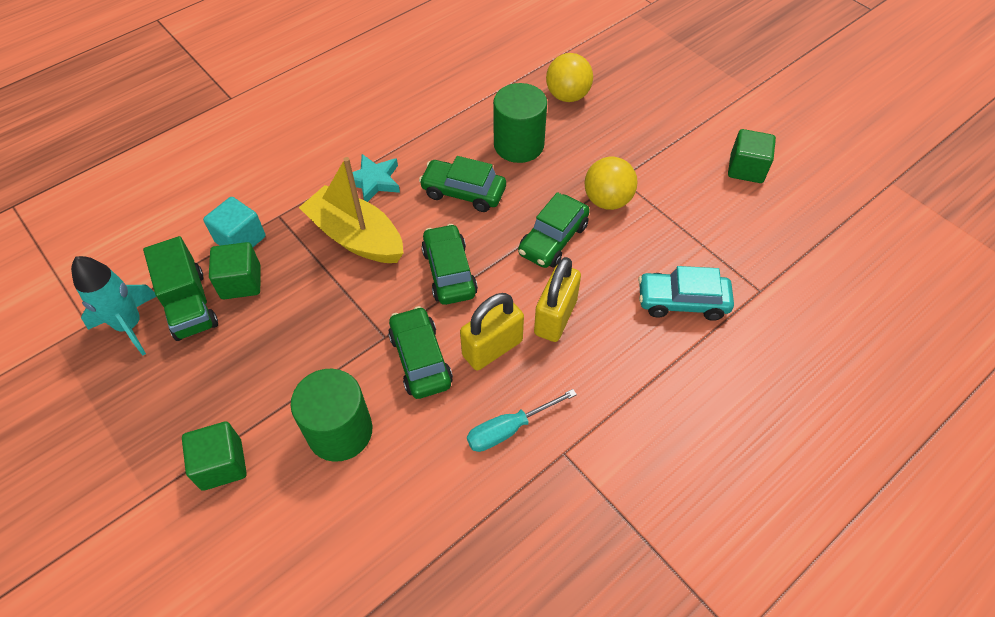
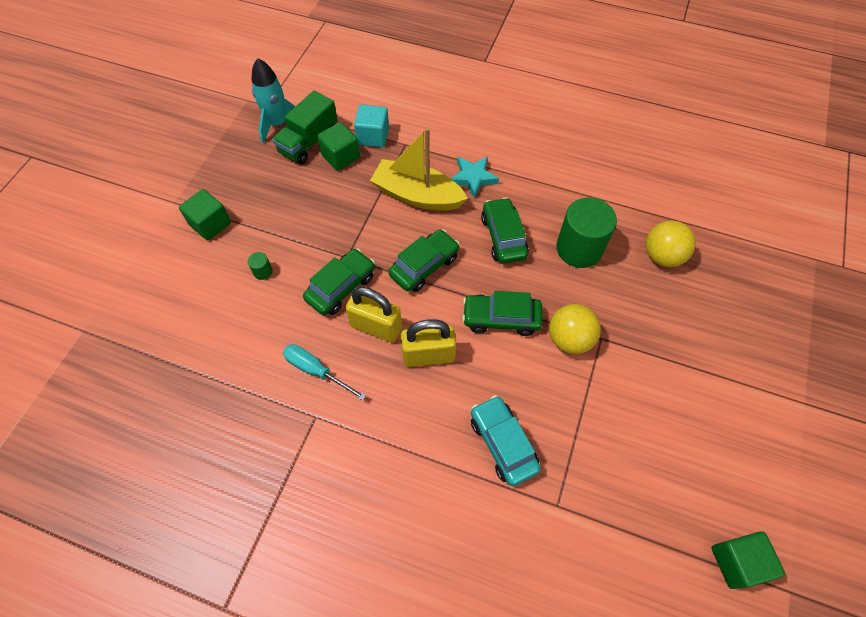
camera: 60 degrees right, 5 degrees up
(340, 431) = (263, 271): green cylinder -> green cylinder, size x0.40
(356, 237) = (417, 195): yellow boat -> yellow boat turned 75 degrees counterclockwise
(746, 169) = (694, 438): green cube -> green cube (737, 562)

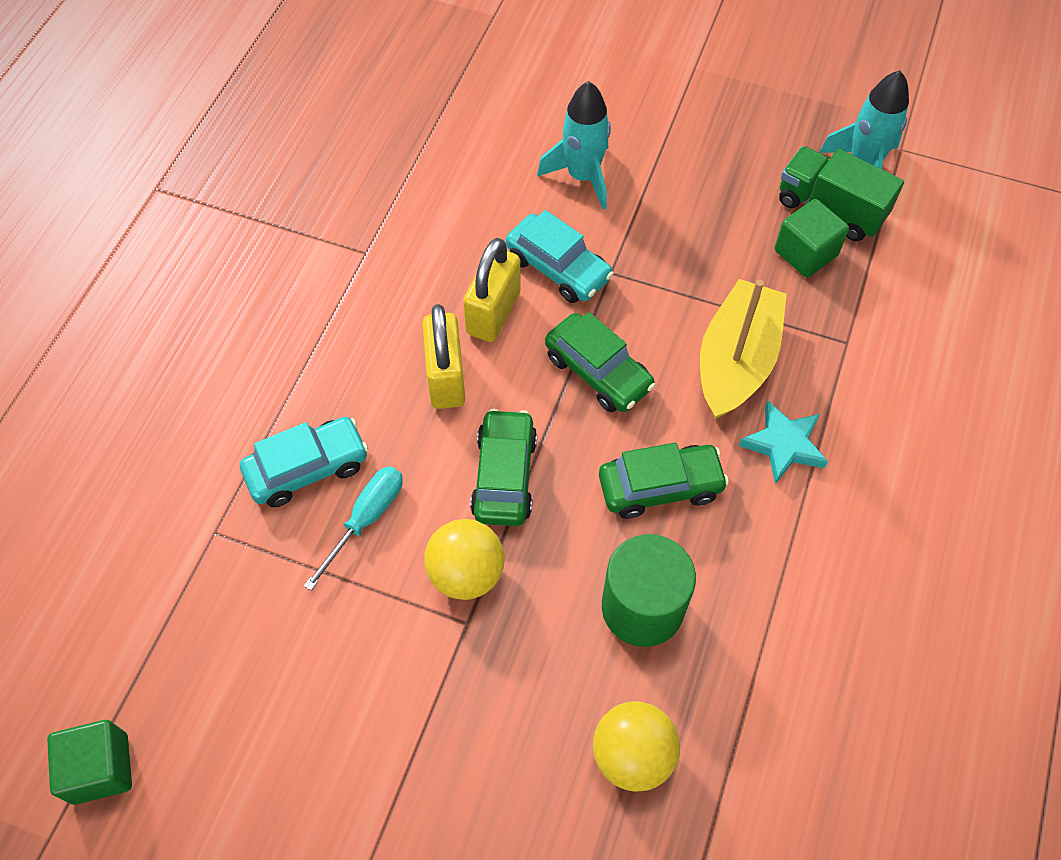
camera: 90 degrees right, 0 degrees up
(210, 224) = (659, 110): green cube -> none
(263, 271) = (582, 176): green cylinder -> turquoise rocket
(316, 371) = (429, 248): turquoise screwdriver -> turquoise screwdriver (366, 519)
(341, 287) = (558, 268): green car -> turquoise car
(373, 136) = (857, 295): turquoise cube -> none

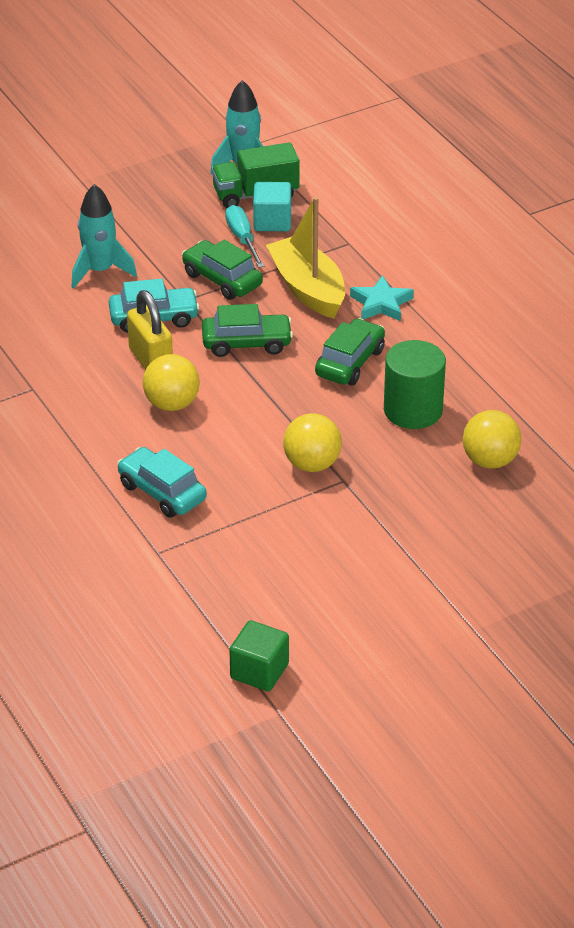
camera: 50 degrees left, 20 degrees down
(307, 468) = (162, 492): turquoise car -> turquoise car turned 60 degrees counterclockwise
(366, 519) = (227, 485): turquoise screwdriver -> turquoise screwdriver (242, 239)
(446, 378) = (172, 404): yellow padlock -> yellow ball
(504, 476) = (268, 416): green car -> green car (222, 279)
(805, 253) = (272, 221): green cube -> turquoise cube

